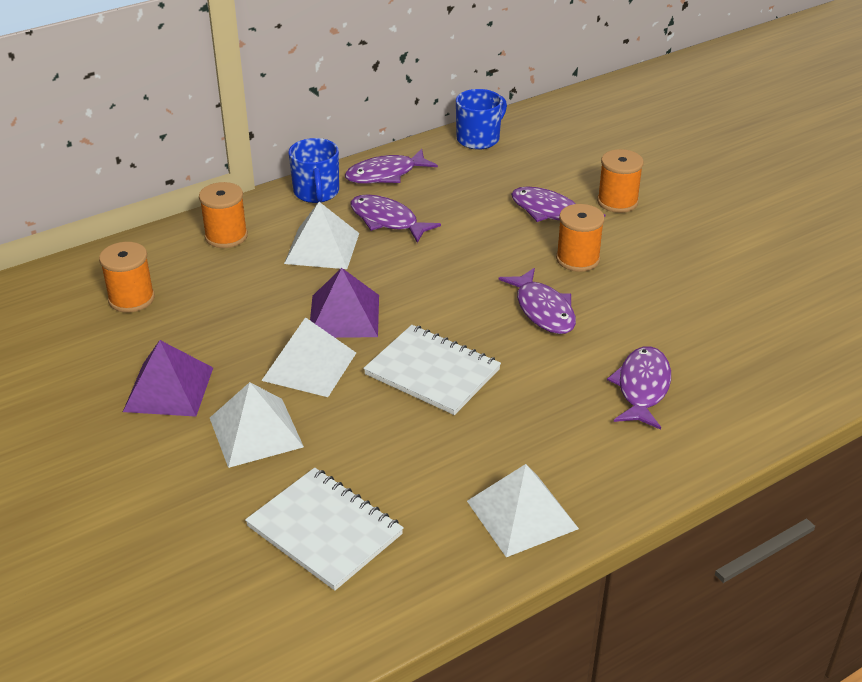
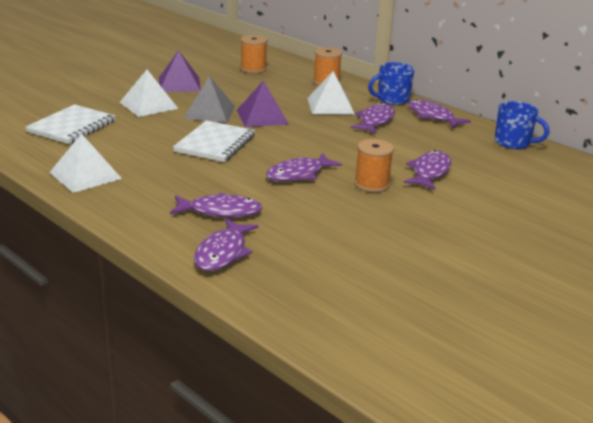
camera: 75 degrees right, 10 degrees down
(309, 366) = (209, 112): white pyramid -> grey pyramid
(617, 202) = (468, 198): orange spool -> none
(744, 396) = (223, 253): none -> purple fish

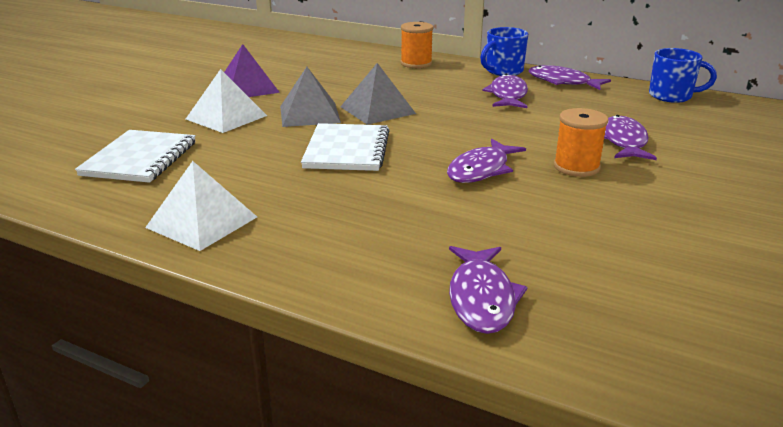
camera: 15 degrees left, 0 degrees up
(220, 211) = (427, 237): purple fish -> none
(253, 69) = (322, 60): orange spool -> none
(262, 117) = (377, 110): purple pyramid -> grey pyramid
(330, 106) = (444, 87): white pyramid -> none

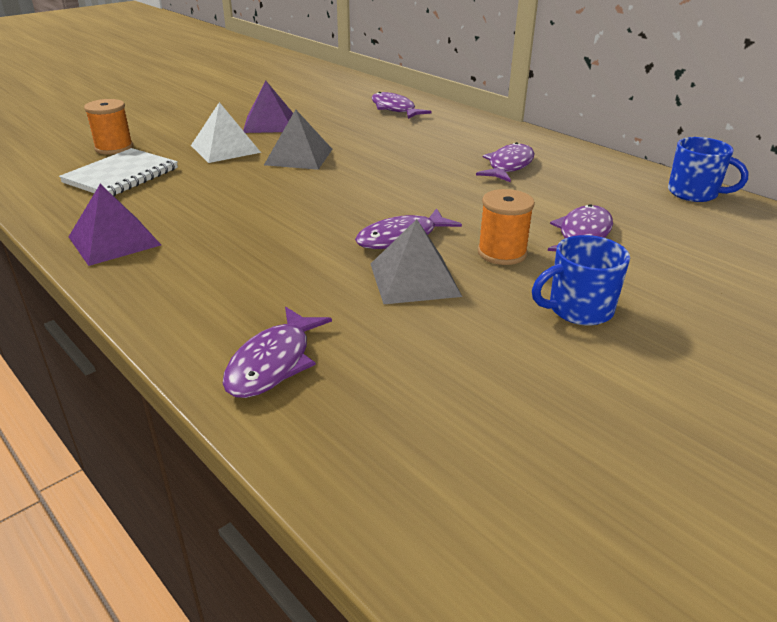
camera: 20 degrees right, 5 degrees up
(201, 222) = (114, 241): white pyramid -> purple pyramid
(347, 150) = (297, 197): white notebook -> none
(377, 110) = (364, 162): grey pyramid -> grey pyramid (414, 279)
(416, 63) = (449, 120): orange spool -> orange spool (114, 148)
(503, 71) = (530, 139): blue mug -> blue mug (578, 309)
(562, 82) = (583, 160): purple fish -> purple fish (394, 109)

